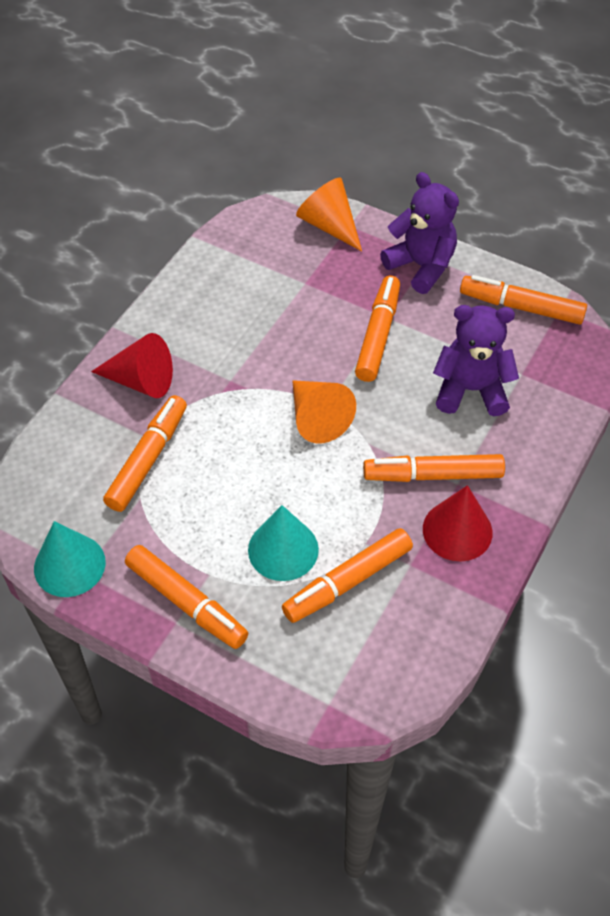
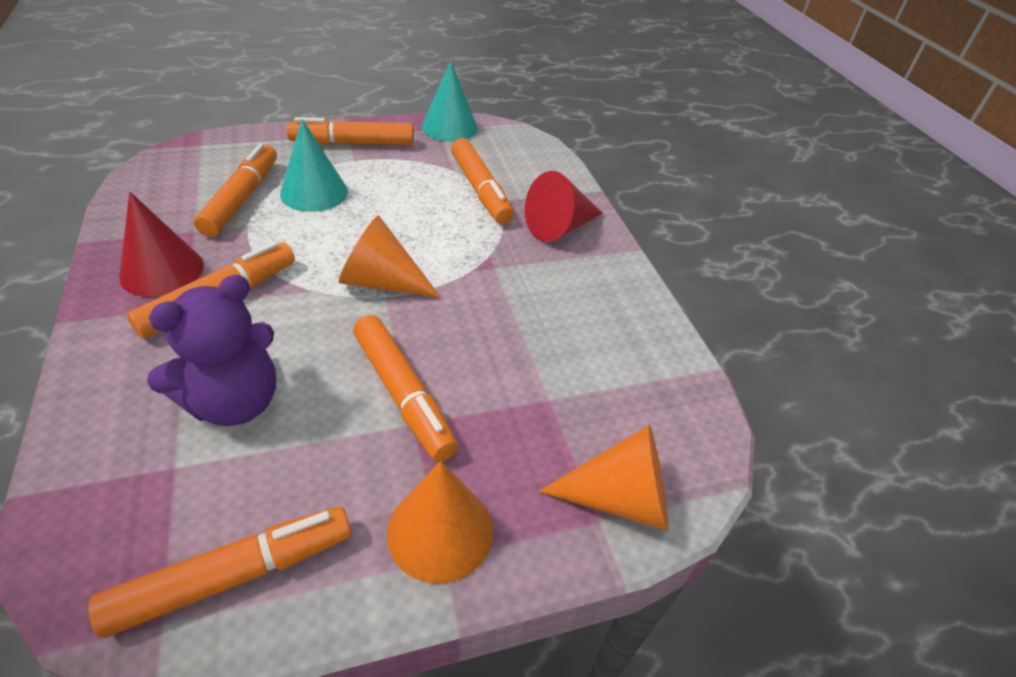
camera: 130 degrees right, 10 degrees down
(421, 266) = (440, 531): purple teddy bear -> orange cone

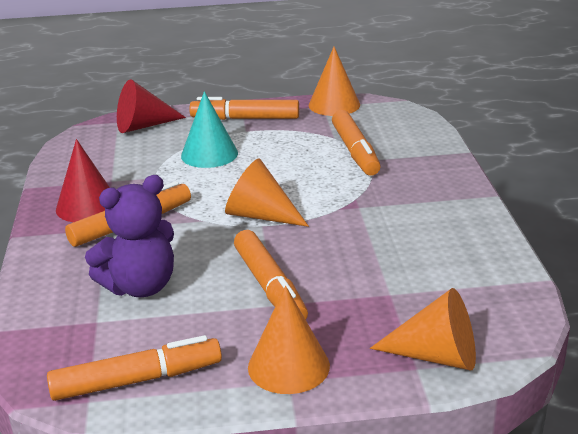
camera: 15 degrees right, 15 degrees down
(242, 198) = (150, 159): orange marker -> none
(449, 127) = (334, 105): turquoise cone -> orange cone
(559, 227) = (423, 179): red cone -> red cone (143, 126)

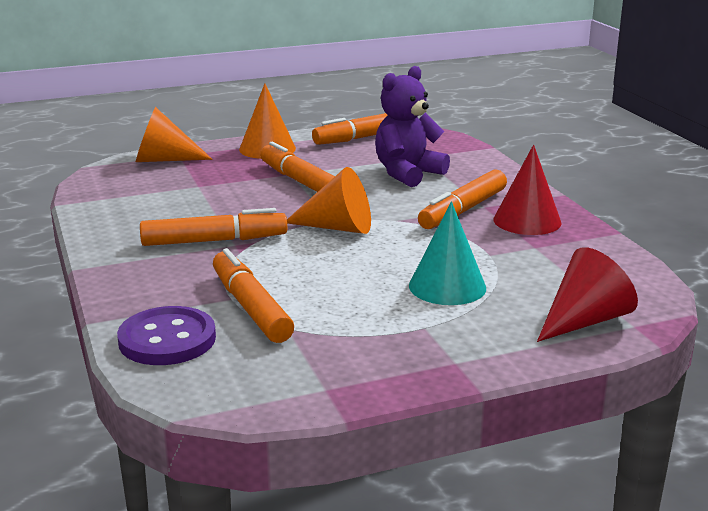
camera: 165 degrees right, 5 degrees down
(245, 118) = (441, 348): orange marker -> orange marker (214, 241)
(334, 105) = (305, 392): orange cone -> none
(413, 136) = (167, 339): none -> purple button

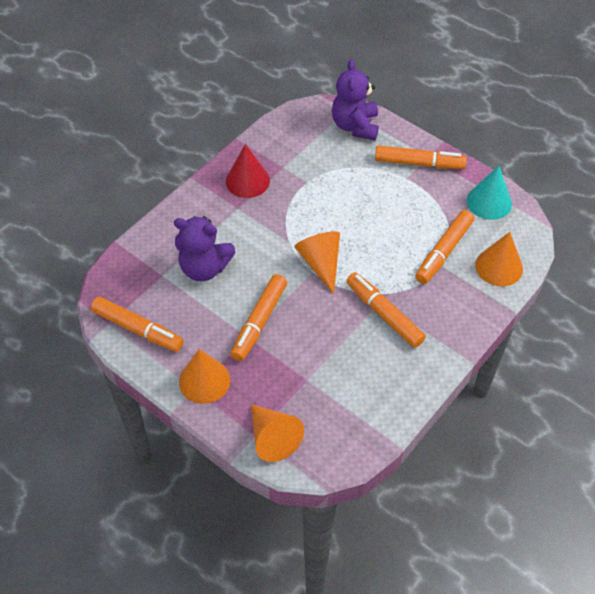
camera: 120 degrees left, 30 degrees up
(167, 339) = (499, 267): purple button -> orange cone
(447, 286) = (359, 185): turquoise cone -> turquoise cone (489, 202)
(462, 210) = (252, 215): orange marker -> orange marker (419, 163)
(585, 320) = (355, 126): red cone -> purple teddy bear

